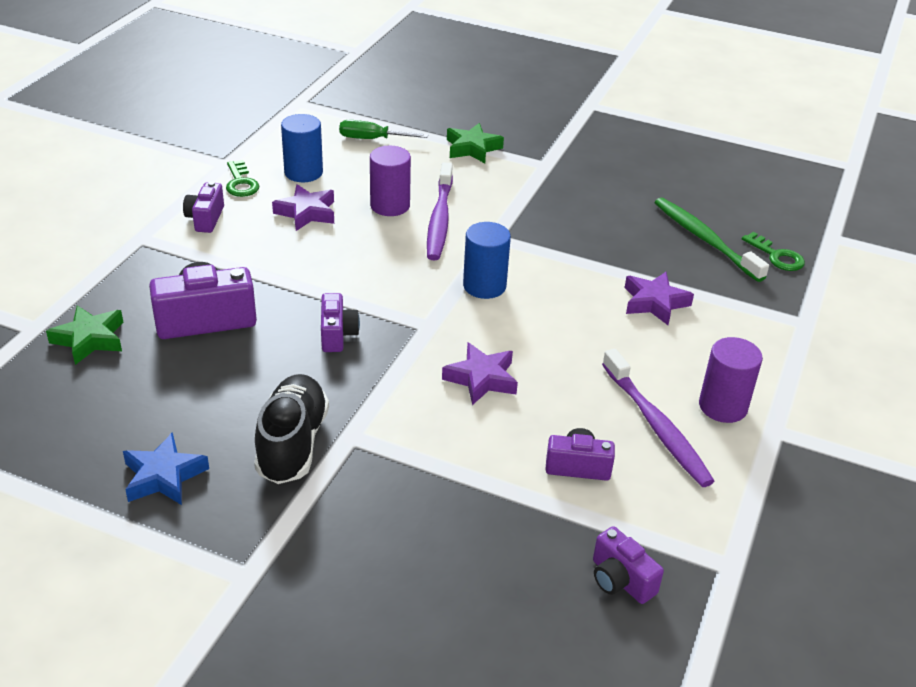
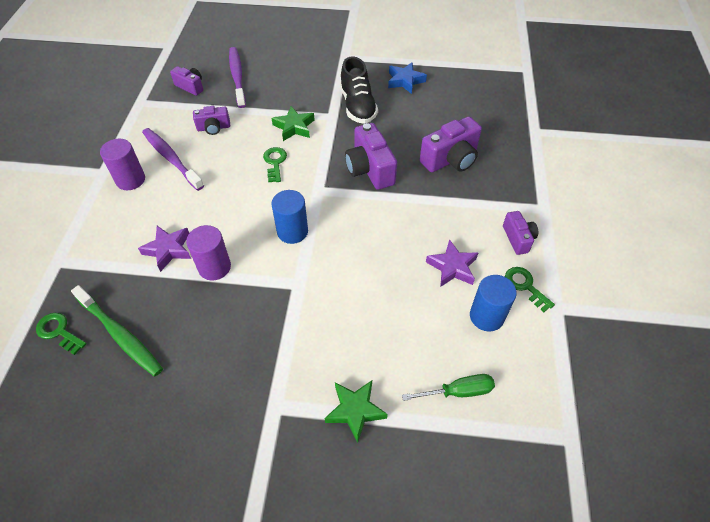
camera: 165 degrees right, 15 degrees up
(89, 339) = (500, 132): green star -> green star (294, 127)
(337, 334) = (370, 169): purple camera -> purple camera, size x1.70
(390, 206) = (394, 296): purple cylinder -> purple cylinder (214, 267)
(440, 219) = (348, 292): purple toothbrush -> purple toothbrush (237, 77)
(481, 379) = (275, 162): purple star -> green key

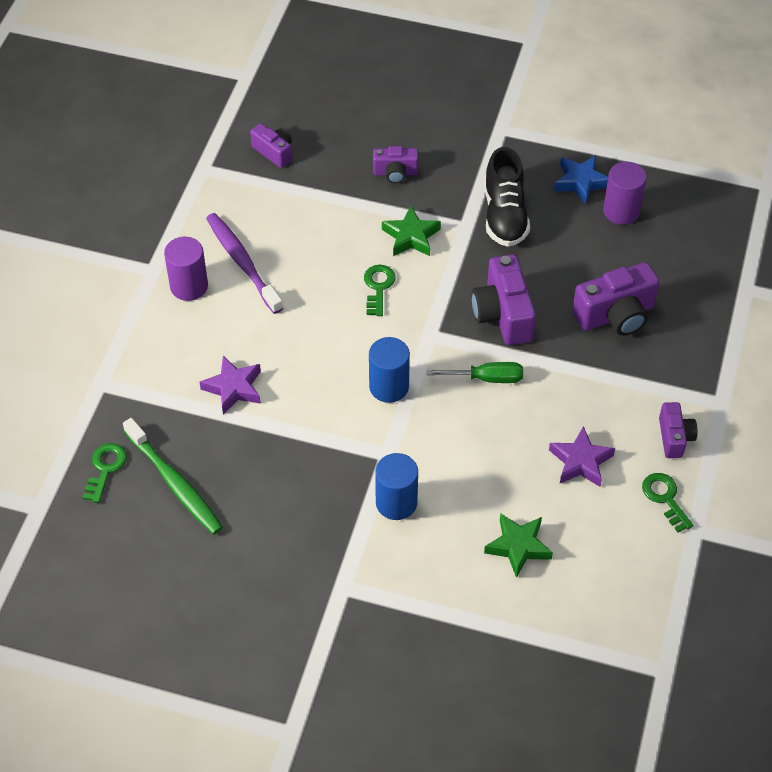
camera: 10 degrees right, 0 degrees up
(59, 332) = (105, 469): green key -> green key turned 60 degrees clockwise
(213, 128) = (301, 223): purple camera -> purple camera (395, 173)
(214, 267) = (288, 418): purple cylinder -> purple cylinder (621, 211)
(237, 77) = (341, 144): purple toothbrush -> none
(355, 410) = (431, 605): green star -> green star (518, 546)
(458, 392) = (550, 604): green screwdriver -> green screwdriver (486, 378)
(486, 316) = (607, 527): blue cylinder -> blue cylinder (396, 502)

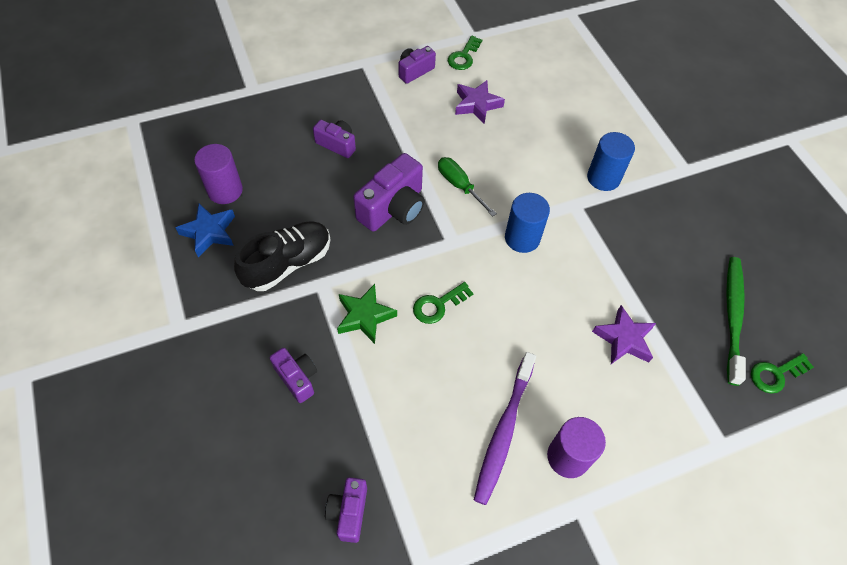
camera: 130 degrees left, 5 degrees up
(518, 546) = (566, 103): green star -> none
(616, 315) = (337, 144): purple camera -> purple camera, size x0.59

